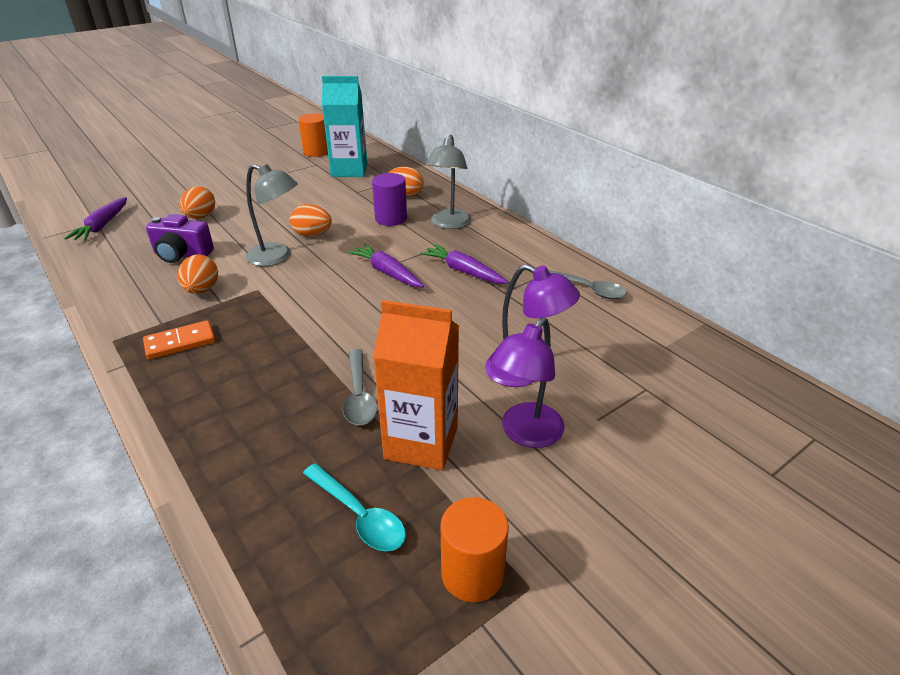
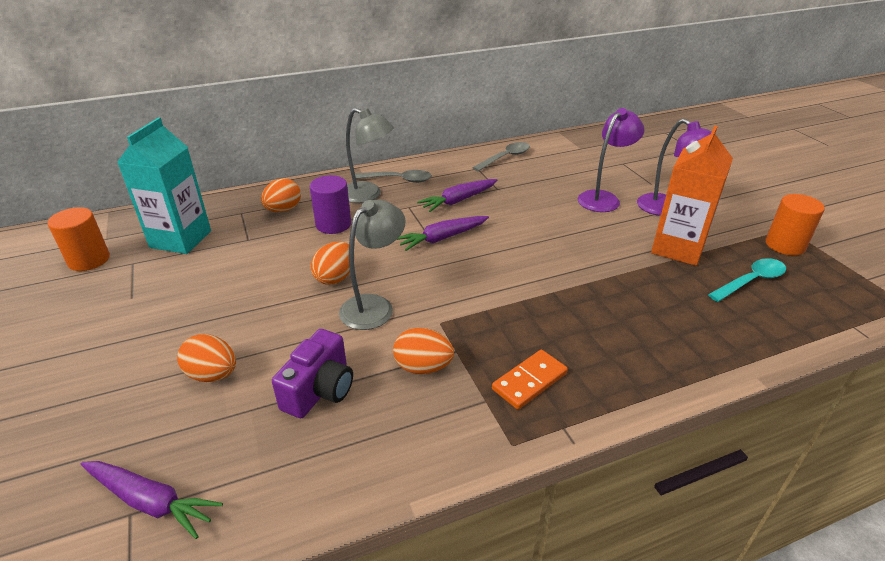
camera: 75 degrees left, 0 degrees up
(180, 342) = (529, 381): orange domino -> orange domino turned 60 degrees clockwise
(359, 395) = (625, 270): grey spoon -> grey spoon (398, 180)

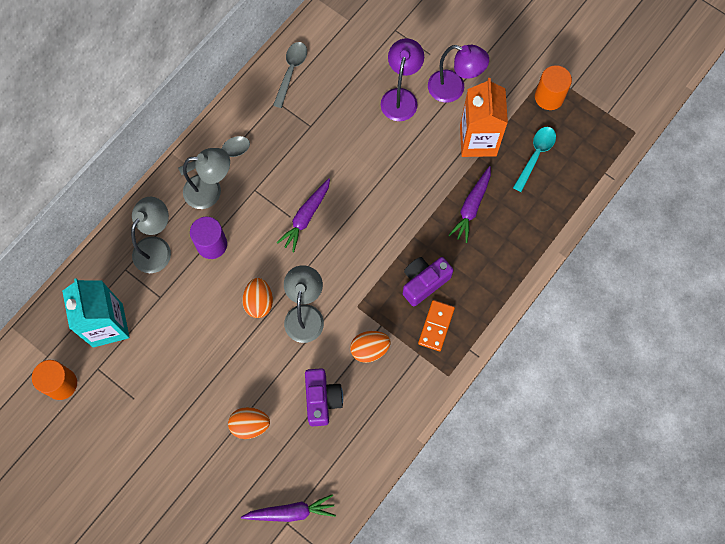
camera: 30 degrees left, 35 degrees up
(283, 210) = (156, 247): orange egg -> grey lamp
(458, 200) = (289, 160): purple carrot -> purple carrot (471, 207)
(540, 334) = (424, 282): none -> purple camera

